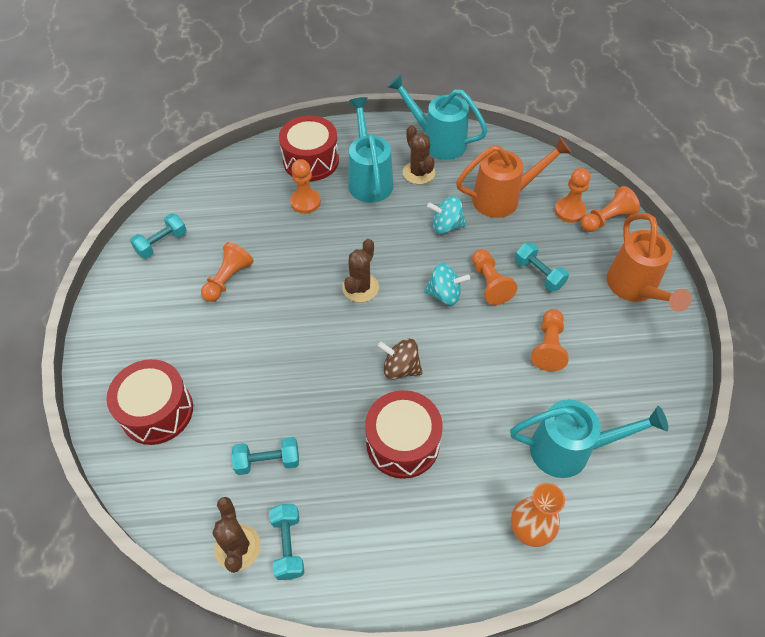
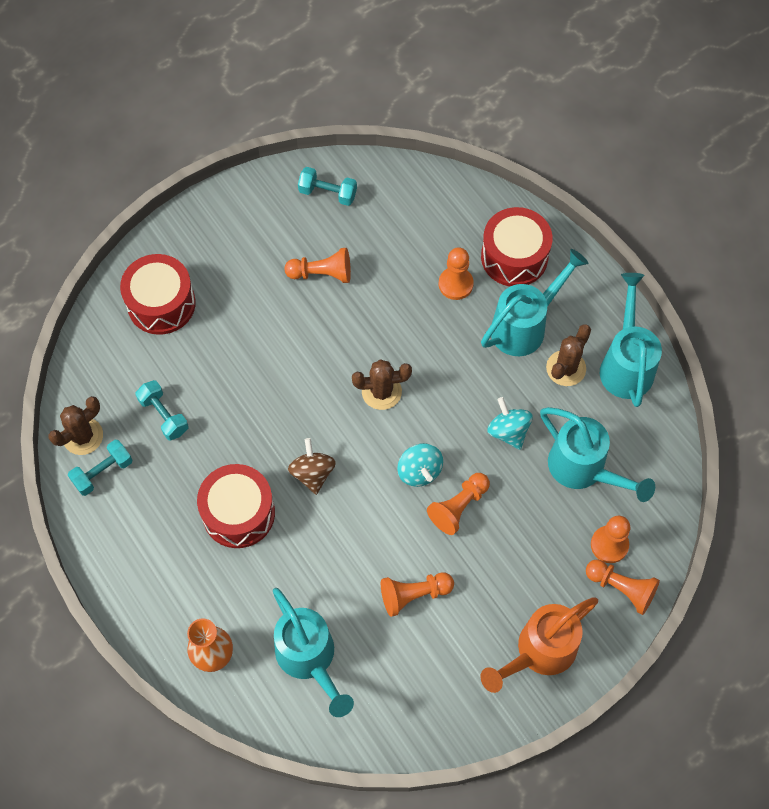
camera: 60 degrees right, 10 degrees up
(503, 198) = (583, 469): orange watering can -> turquoise watering can
(538, 274) = (499, 549): turquoise dumbbell -> none

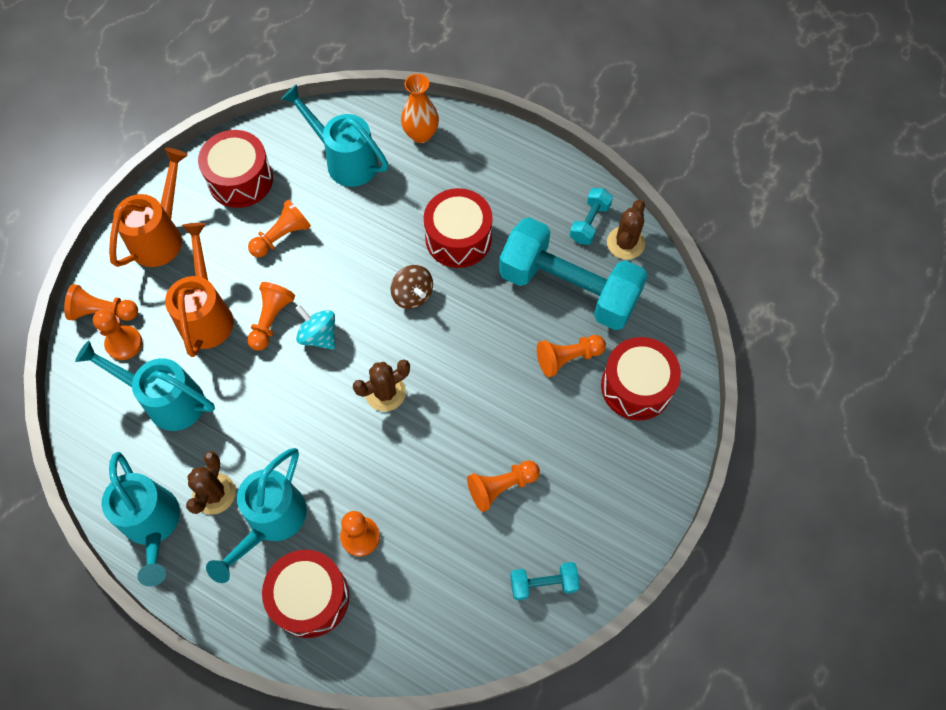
camera: 155 degrees right, 0 degrees up
(164, 415) = (569, 288): turquoise dumbbell -> turquoise dumbbell, size x2.35
(204, 352) = (568, 358): none -> orange pawn
(432, 685) = (240, 180): none -> red drum
(508, 431) = (250, 406): turquoise spinning top -> none
(519, 540) = (207, 314): none -> orange watering can

